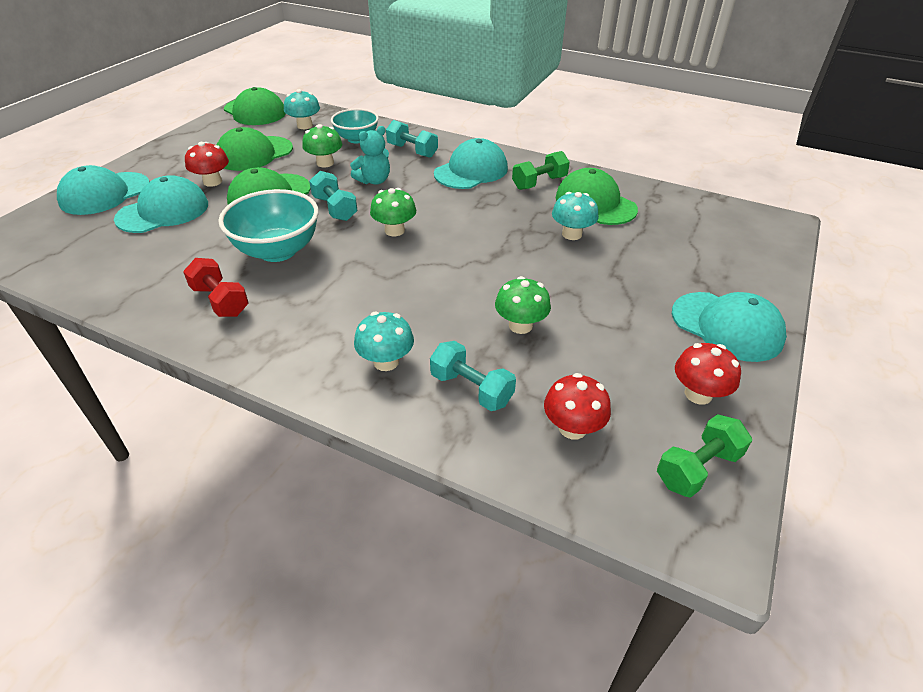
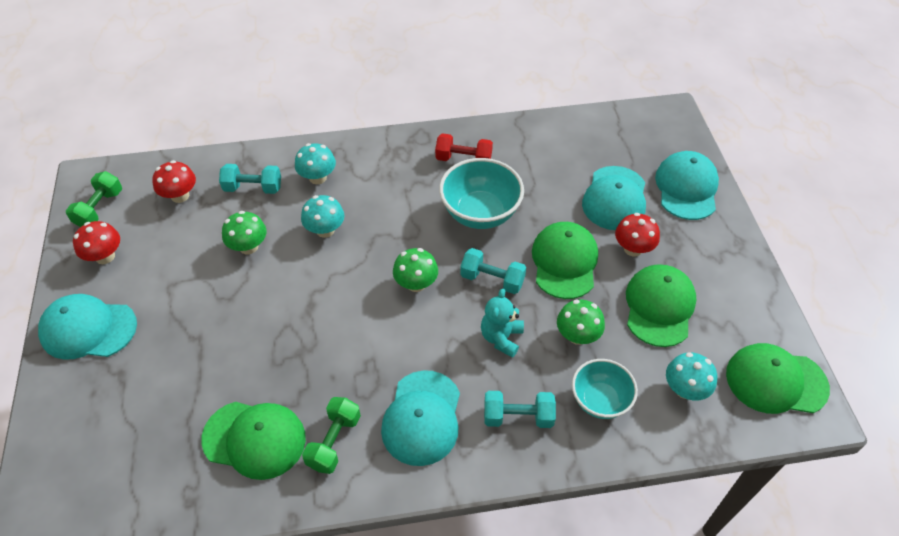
camera: 145 degrees right, 10 degrees up
(571, 234) = (257, 371): turquoise mushroom -> turquoise mushroom (325, 230)

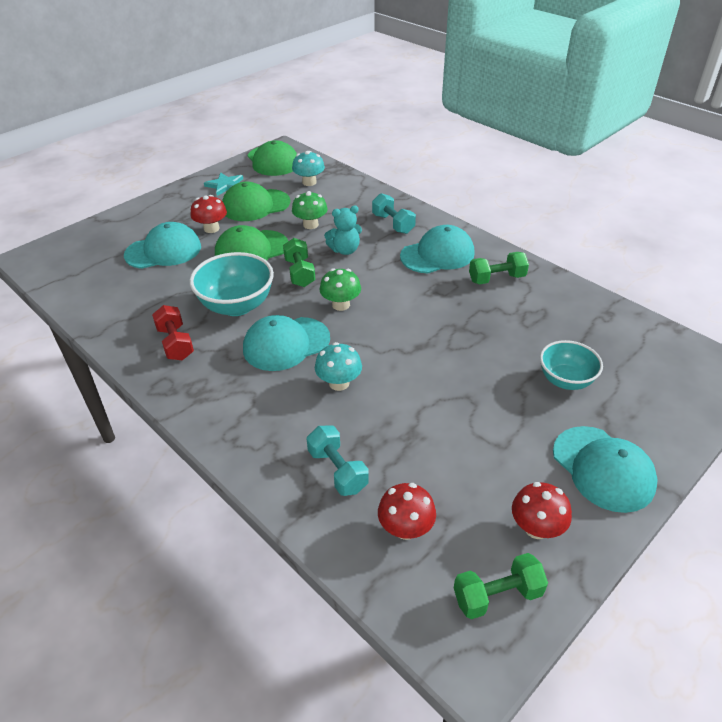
camera: 125 degrees left, 10 degrees down
(248, 246) = (407, 422): green mushroom -> none
(254, 439) = (541, 311): green cap -> none
(317, 177) = (280, 428): turquoise mushroom -> none
(492, 279) = (300, 273): turquoise dumbbell -> green dumbbell
(600, 400) = (348, 203): turquoise bowl -> turquoise bowl (565, 380)
(686, 188) = (126, 226): turquoise cap -> turquoise cap (286, 344)
(730, 300) = (225, 185): none -> turquoise star

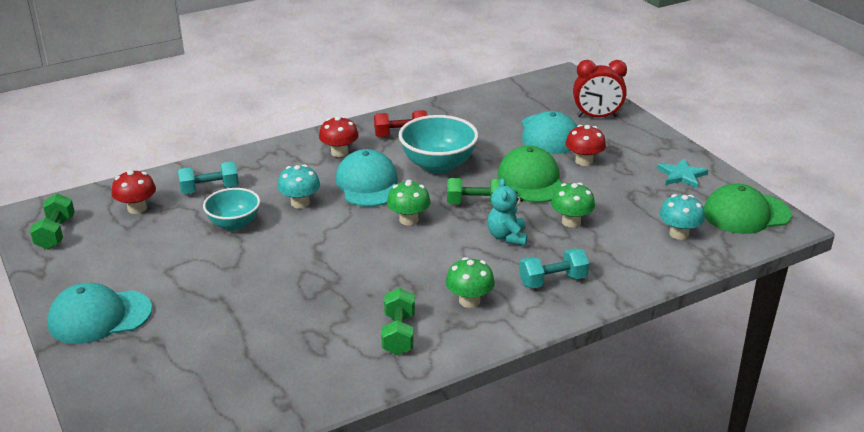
camera: 105 degrees right, 10 degrees down
(125, 230) = (597, 117): none -> red clock
(255, 205) = (627, 191): green cap -> none
(437, 254) = (469, 301): turquoise cap -> green mushroom
(536, 528) = (84, 264): red mushroom -> red mushroom (339, 152)
(565, 380) = (209, 331): turquoise bowl -> turquoise bowl (234, 224)

